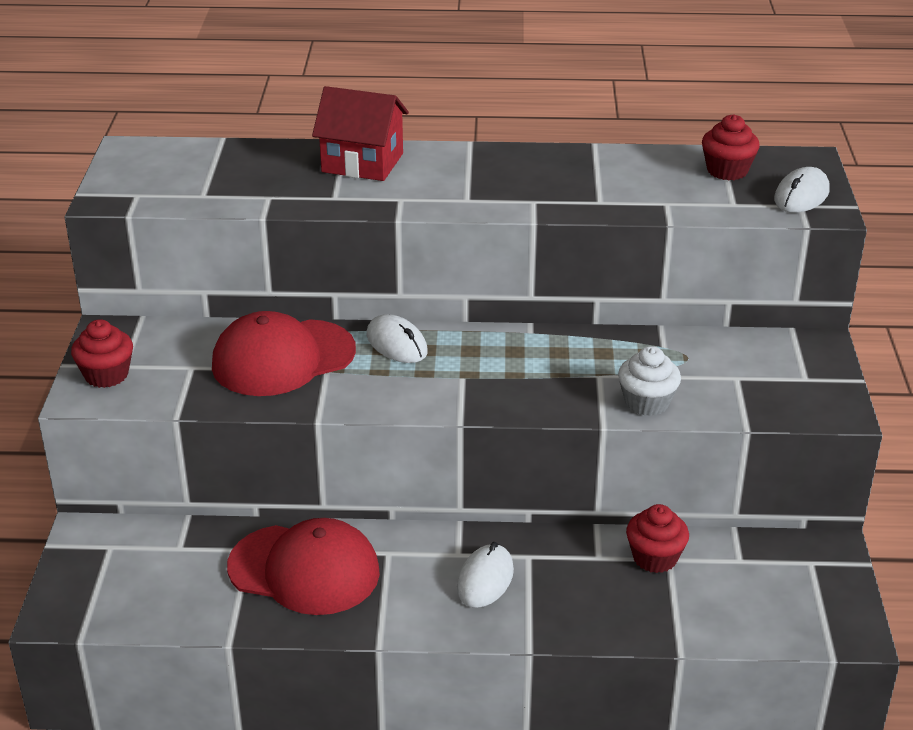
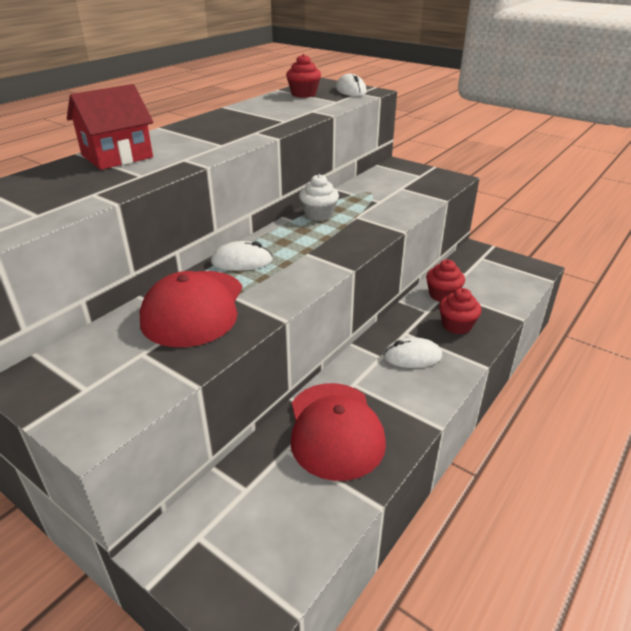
camera: 55 degrees left, 0 degrees up
(106, 375) = (83, 404): red cupcake -> red cupcake (456, 325)
(304, 570) = (335, 430): red cap -> red cap turned 120 degrees clockwise
(485, 579) = (412, 356): white mouse -> white mouse turned 60 degrees counterclockwise
(647, 402) = (396, 214): white cupcake -> white cupcake (318, 215)

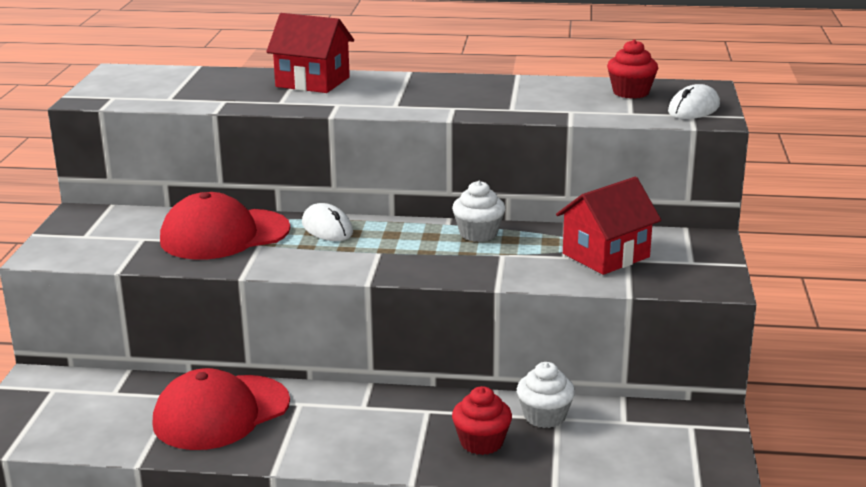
camera: 60 degrees right, 10 degrees down
(390, 191) = (606, 255): none -> red house
(412, 356) = (384, 426): white mouse -> none
(442, 295) = (544, 416): red cupcake -> white cupcake

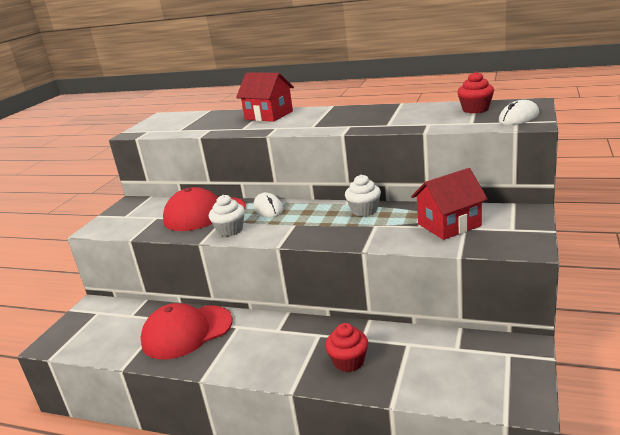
camera: 15 degrees right, 0 degrees up
(544, 416) = (399, 342): white cupcake -> white cupcake (230, 230)

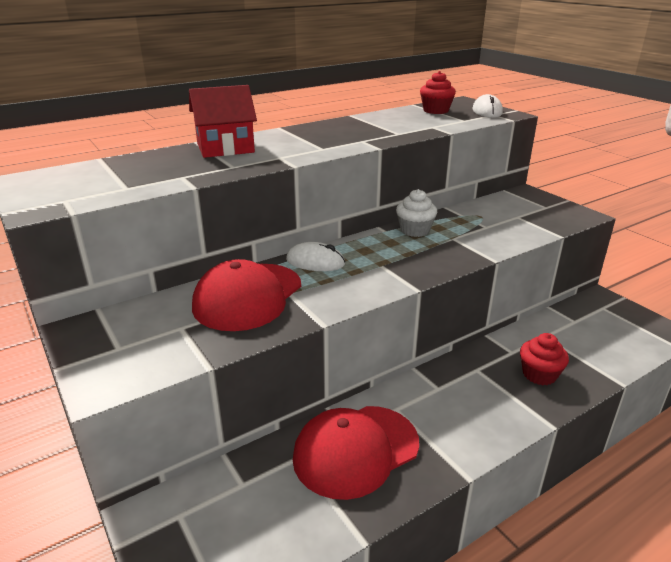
camera: 55 degrees left, 5 degrees up
(187, 332) = (355, 450): red cap -> red cap turned 45 degrees clockwise
(230, 230) = (326, 298): white cupcake -> none
(449, 225) = (503, 218): red house -> none

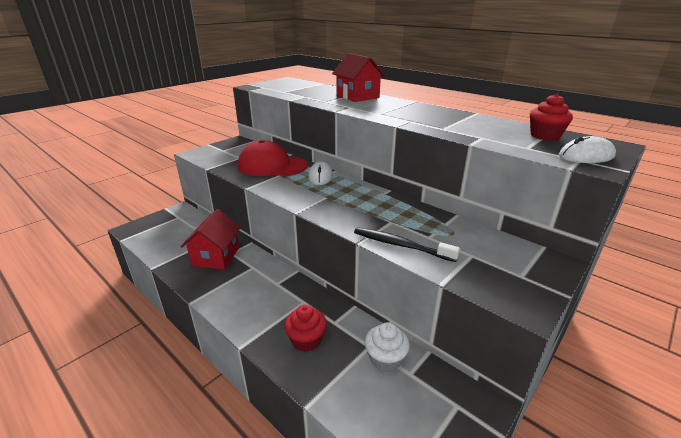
camera: 75 degrees right, 0 degrees up
(355, 450) = (216, 256): red cap -> red house
(415, 230) = (393, 204): white cupcake -> white cupcake (385, 359)
(501, 241) = (400, 245): none -> black toothbrush

